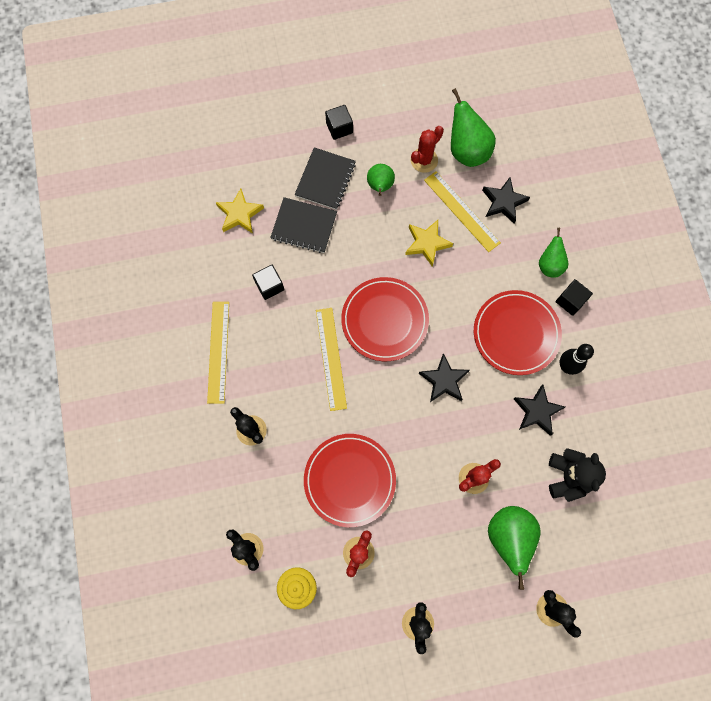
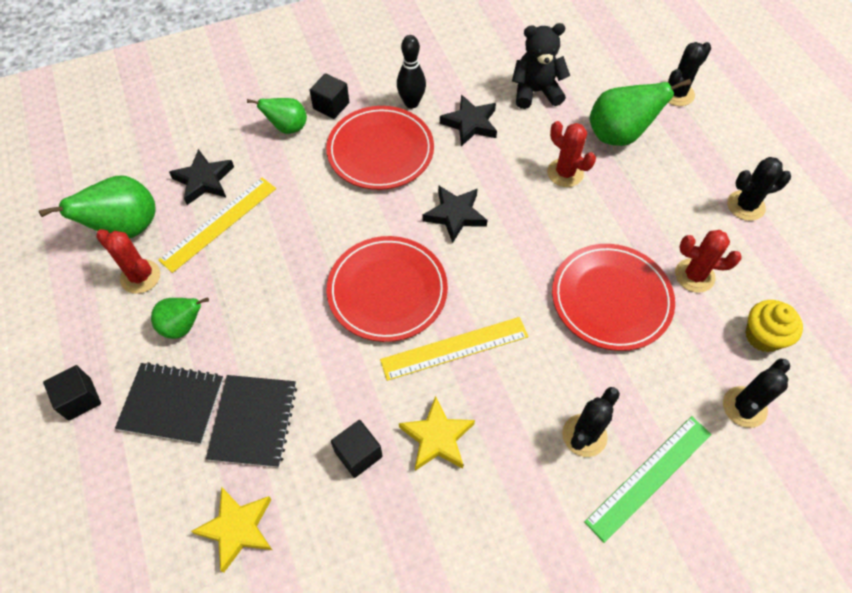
camera: 100 degrees left, 15 degrees down
(215, 465) = (649, 477): none -> green ruler
(218, 351) = (478, 511): yellow ruler -> none
(427, 243) = (269, 257): yellow star -> yellow star (437, 437)

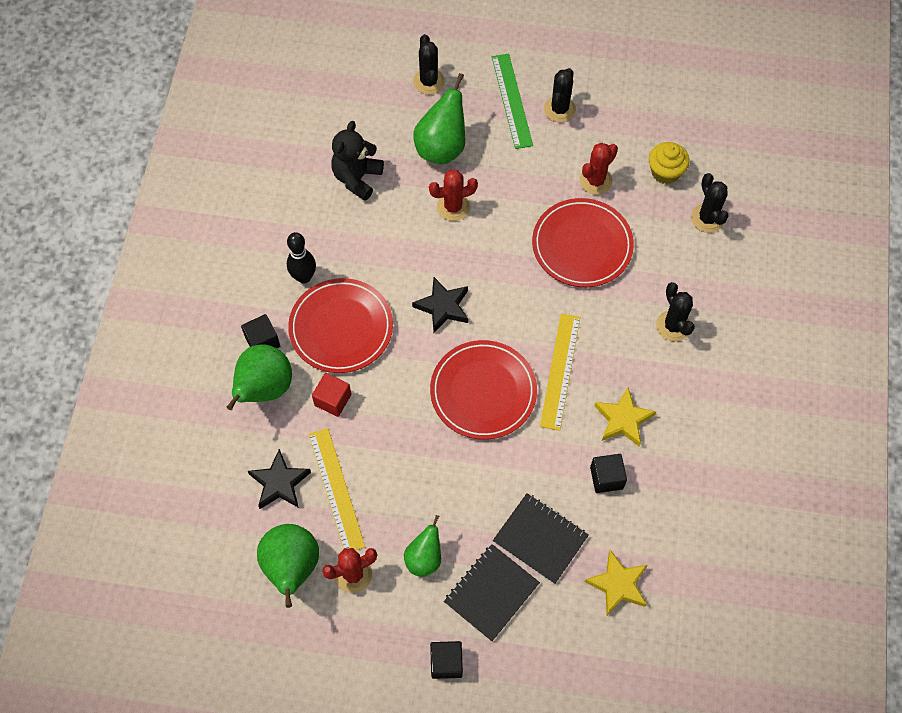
camera: 60 degrees left, 5 degrees up
(287, 128) = (264, 389): green pear -> green pear, size x1.61
(306, 179) = (333, 400): none -> red cube
(470, 123) = (357, 245): black star -> none
(649, 477) = (722, 305): green ruler -> green ruler (512, 100)

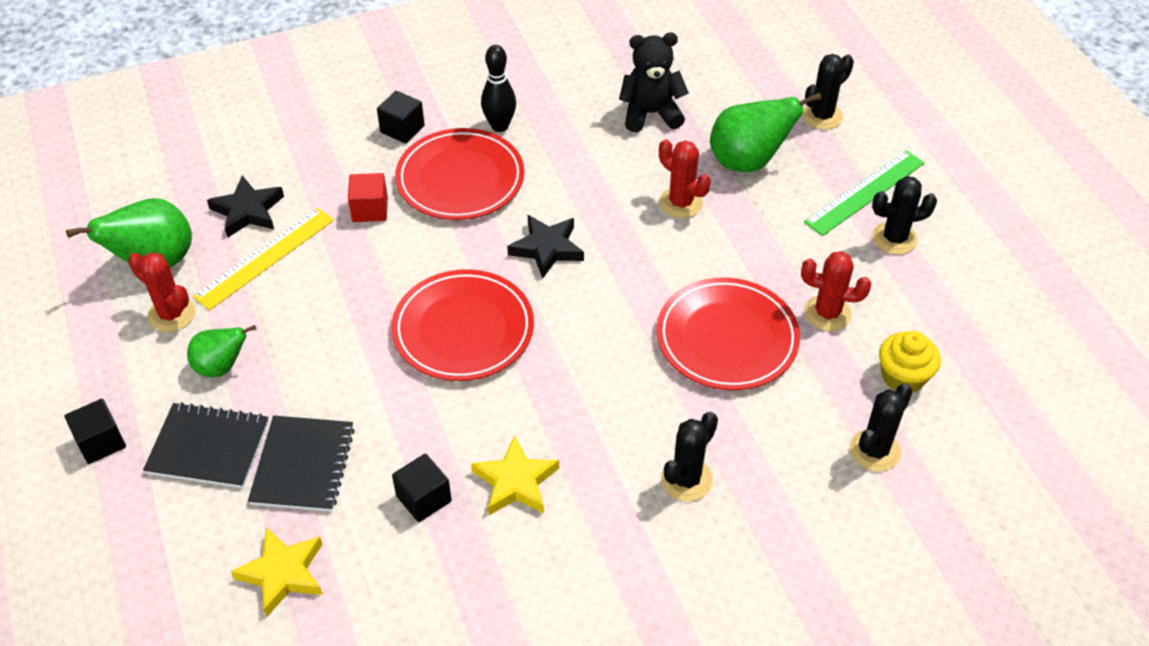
camera: 60 degrees right, 15 degrees down
(264, 389) = (349, 153): green pear -> none
(560, 371) = (540, 389): yellow ruler -> none

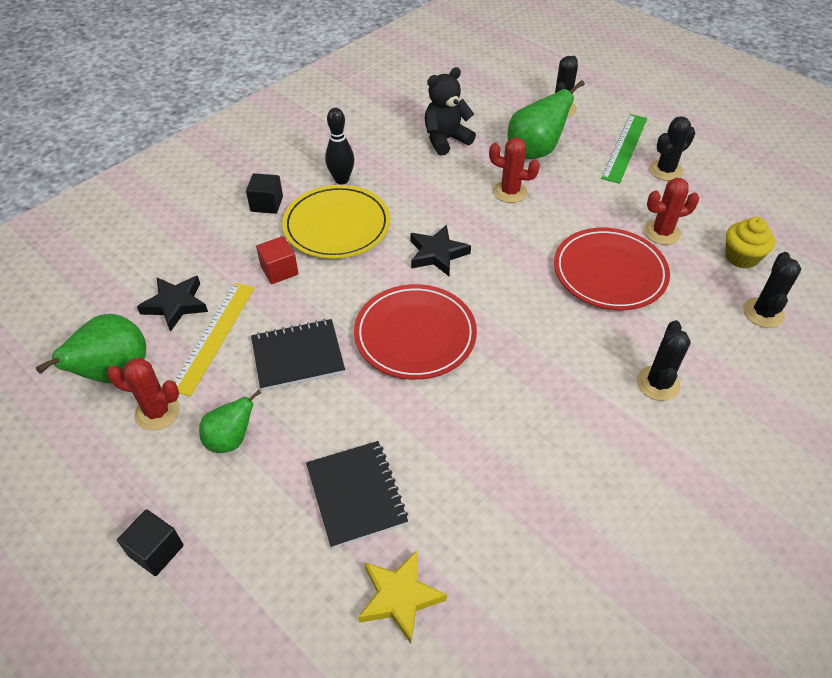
camera: 25 degrees left, 0 degrees up
(208, 447) = (262, 513): black notebook -> black notebook (298, 356)
(423, 498) = (475, 480): black cube -> none
(460, 179) = (337, 226): red plate -> yellow plate
(515, 482) = (537, 436): yellow star -> none

